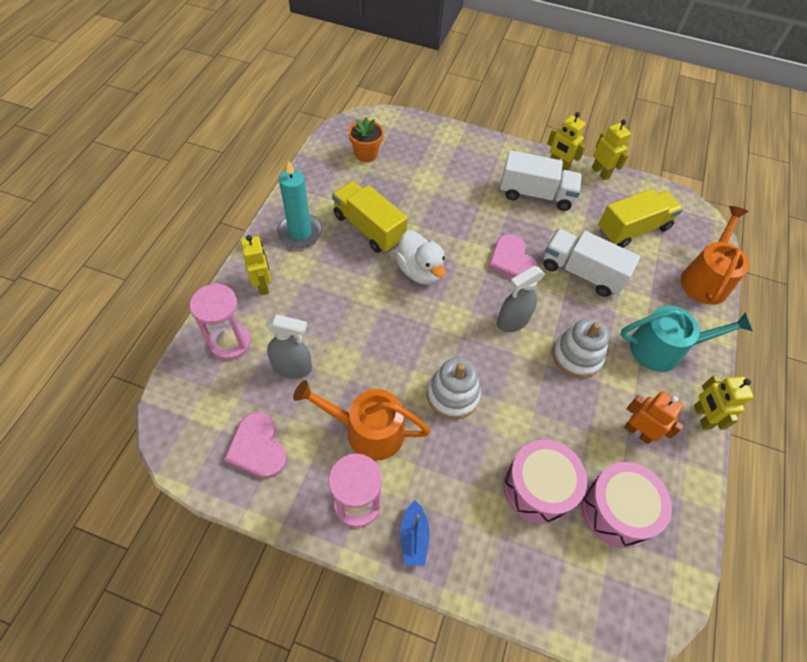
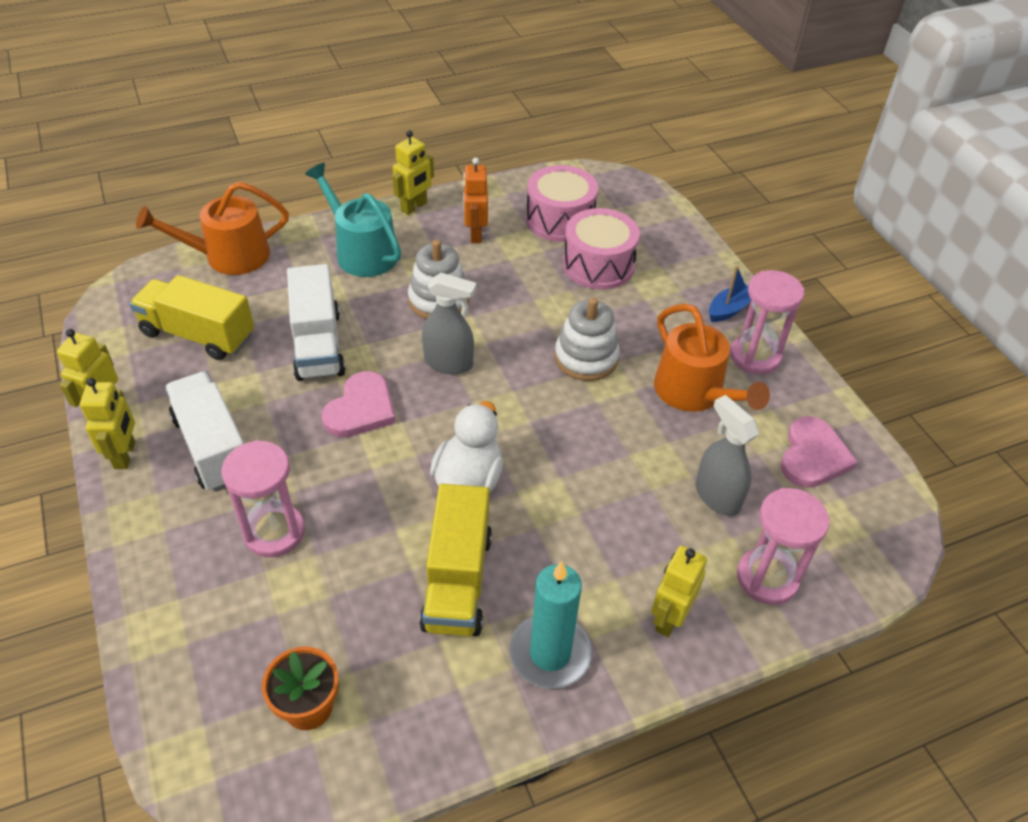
camera: 130 degrees left, 10 degrees down
(461, 187) = (274, 532): none -> pink hourglass

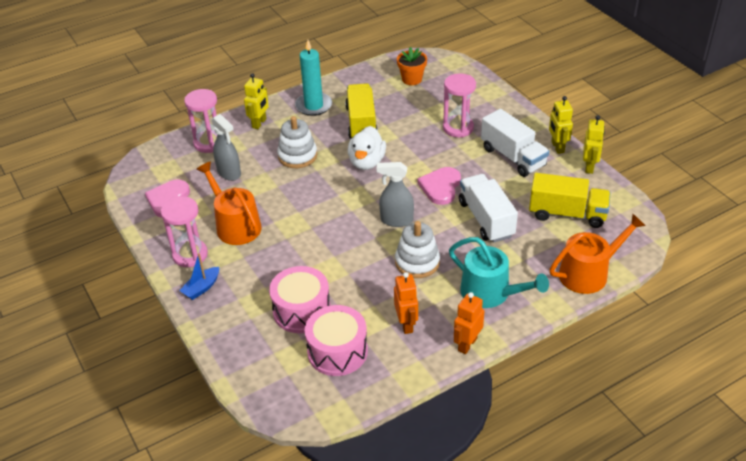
camera: 175 degrees right, 5 degrees down
(414, 207) = (467, 344): yellow robot -> orange robot
(586, 358) = (306, 237): white stacking toy -> white stacking toy (297, 156)

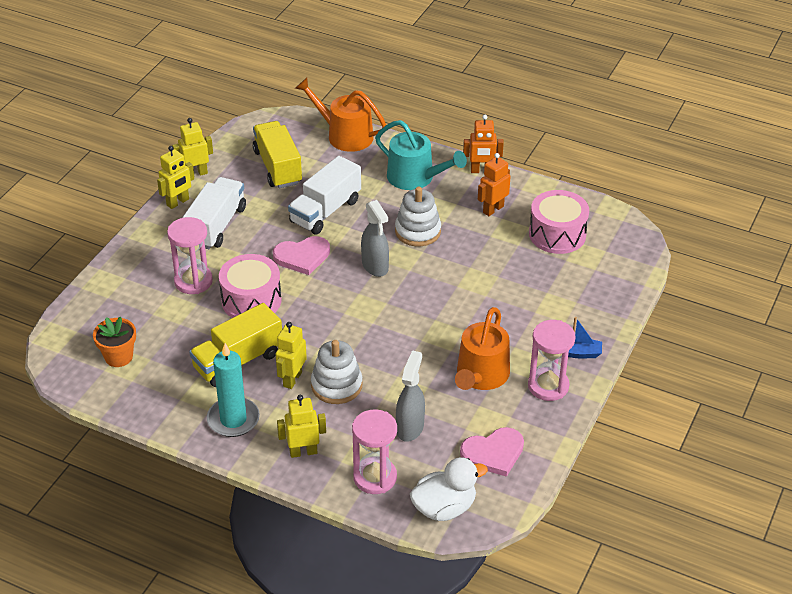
camera: 125 degrees left, 0 degrees up
(301, 311) = (538, 274): pink drum -> pink drum (251, 300)
(322, 139) = (292, 379): none -> yellow robot
(367, 162) = (304, 325): white duck -> white duck (444, 508)
(490, 293) = (415, 178): turquoise watering can -> turquoise watering can turned 120 degrees clockwise

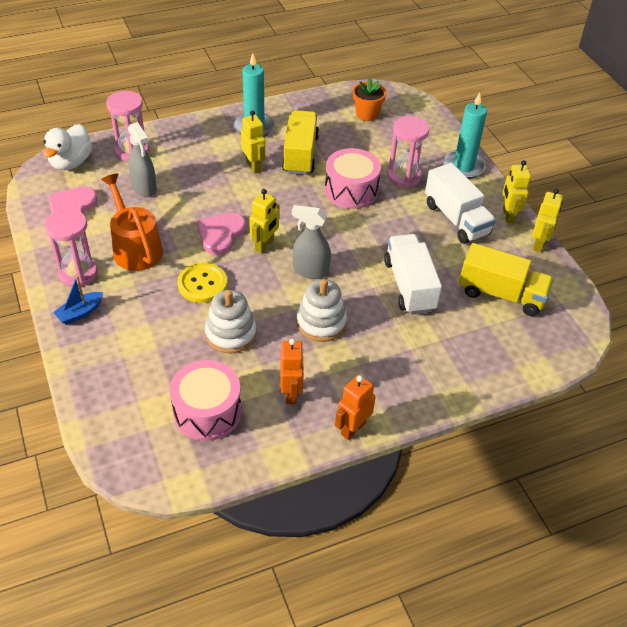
camera: 130 degrees right, 5 degrees up
(136, 255) = (463, 166): none -> turquoise candle
(302, 256) = (368, 240): pink heart -> pink heart (220, 234)
(303, 452) = (191, 138): yellow robot -> yellow robot (264, 245)
(336, 385) = (222, 180): white stacking toy -> white stacking toy (231, 334)
(345, 135) = (509, 367): orange watering can -> none
(415, 178) = (394, 372): turquoise watering can -> none
(464, 311) = (202, 284): none -> yellow button

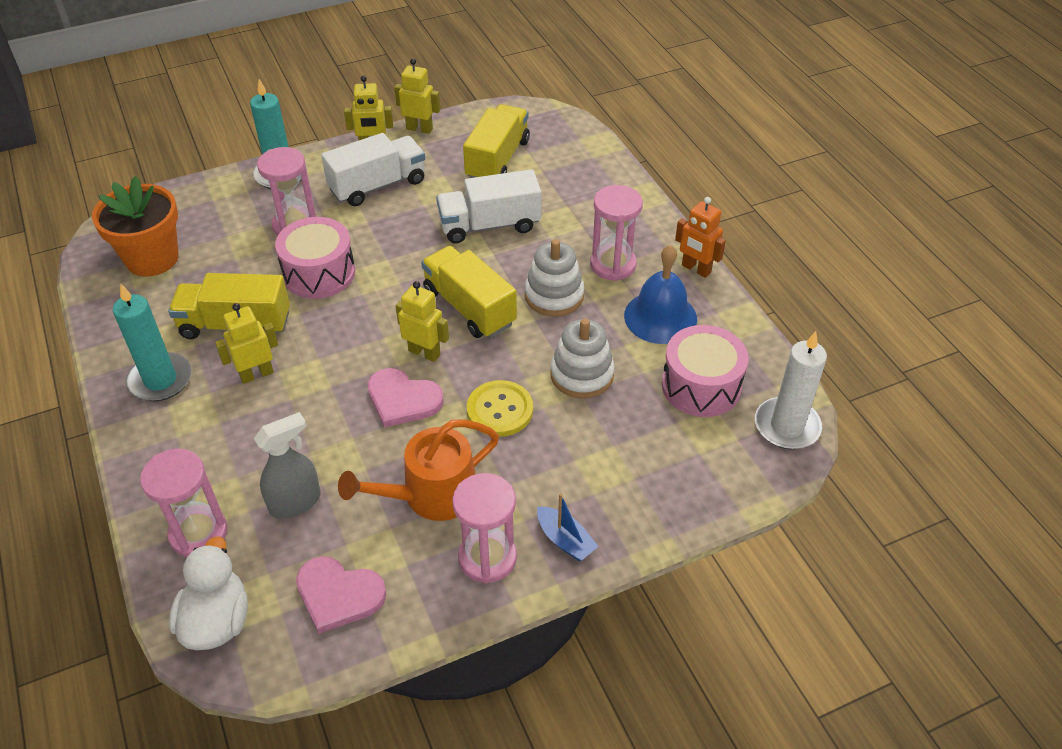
camera: 90 degrees left, 0 degrees up
(71, 162) = (217, 621): white duck -> white duck turned 105 degrees counterclockwise
(152, 467) = (787, 426): none -> white candle
(291, 393) = (660, 317): orange robot -> blue bell
(310, 270) = (469, 307): grey spray bottle -> yellow truck
(359, 366) = (613, 265): none -> pink hourglass
(367, 114) = (152, 258): orange flower pot -> orange flower pot, size x1.62

